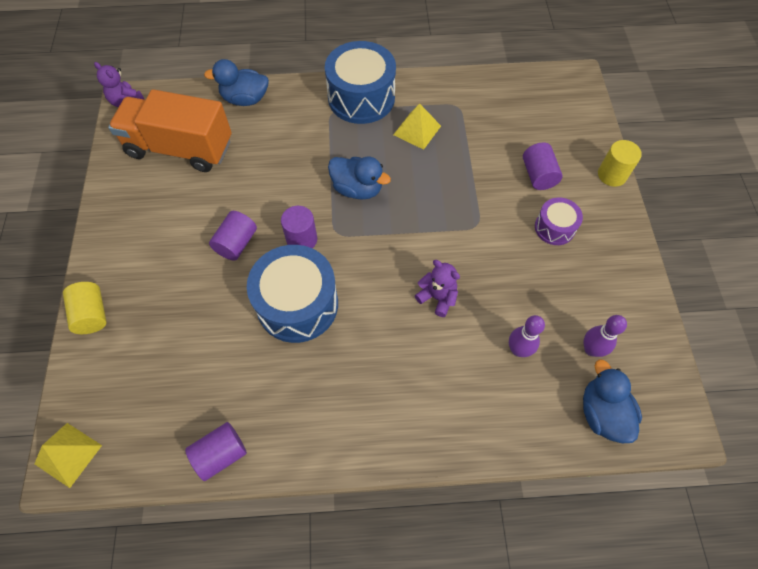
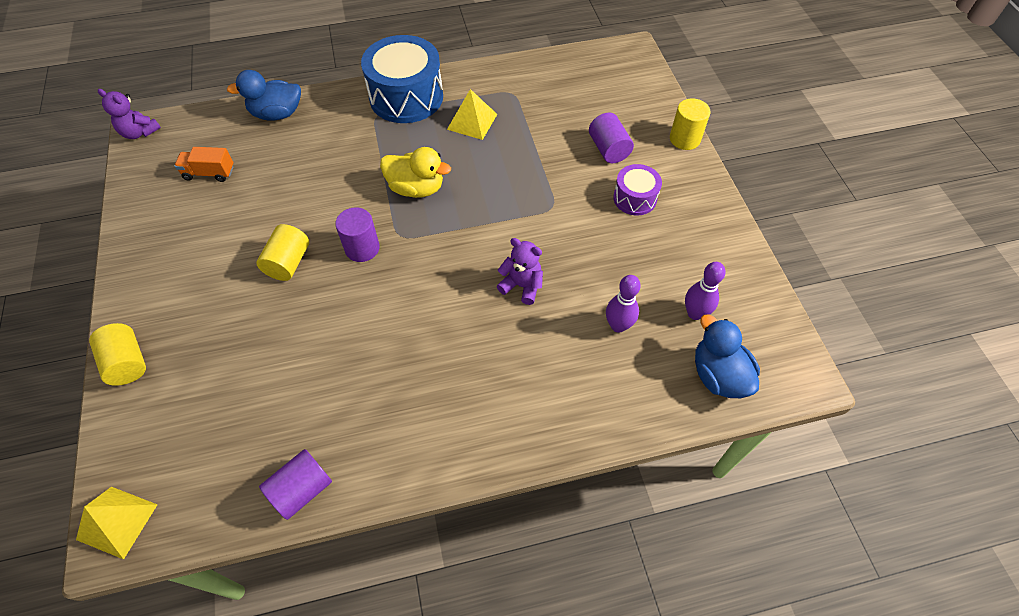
camera: 10 degrees left, 5 degrees down
(180, 148) = (209, 173): orange truck -> orange truck, size x0.42
(236, 243) = (288, 262): purple cylinder -> yellow cylinder
(297, 304) = (367, 316): blue drum -> none
(357, 189) = (416, 188): blue duck -> yellow duck

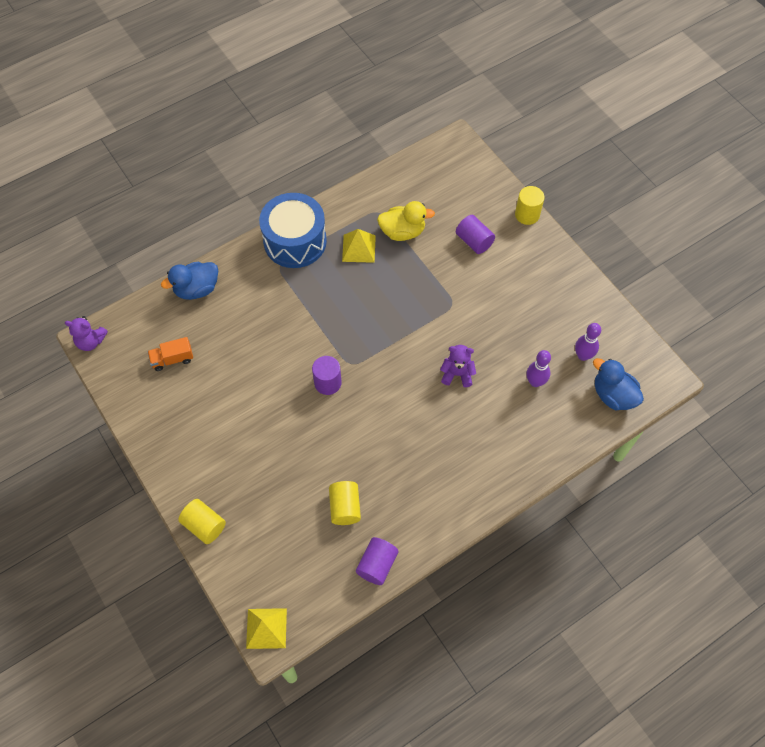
camera: 20 degrees left, 5 degrees up
(288, 262) = (278, 412): yellow cylinder -> yellow cylinder (345, 507)
(416, 188) = (343, 320): yellow duck -> yellow duck (402, 232)
(635, 198) = (509, 278): purple drum -> none

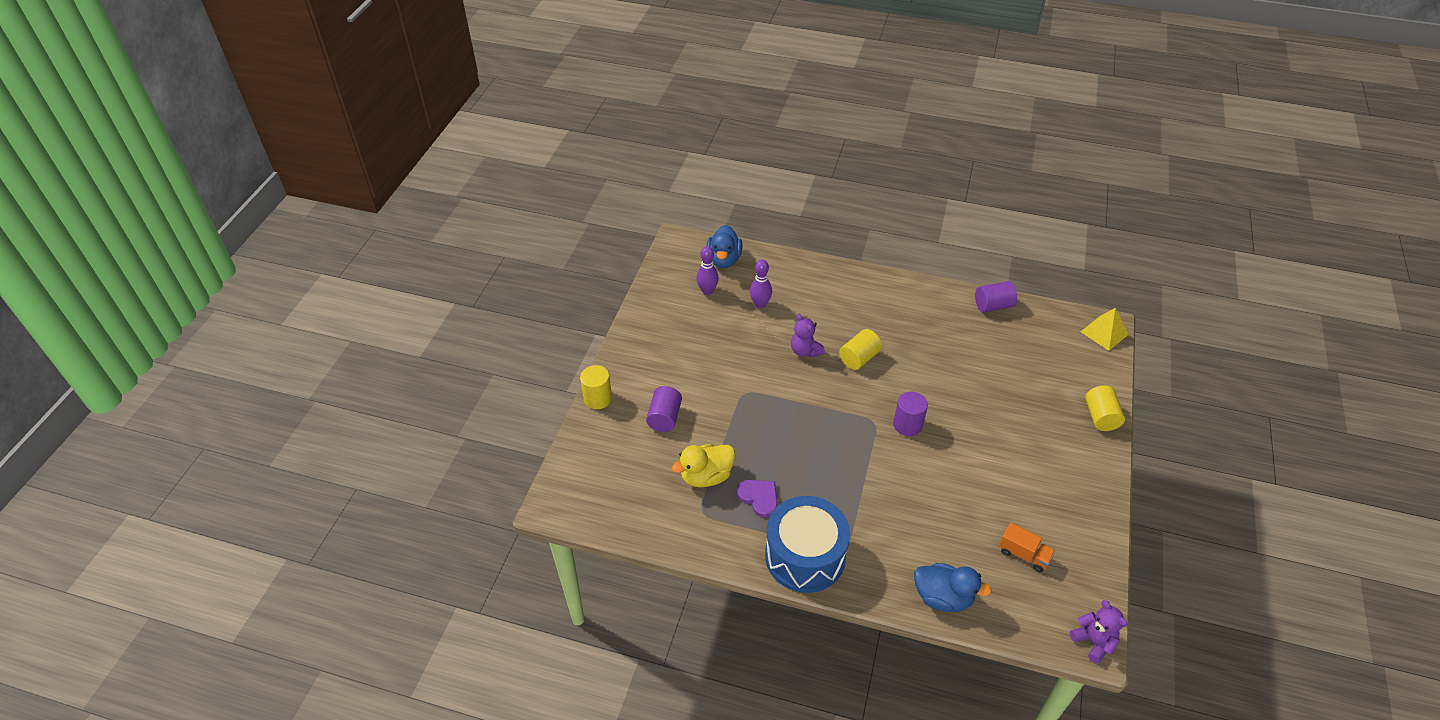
camera: 130 degrees left, 15 degrees down
(345, 507) = (981, 347): yellow cylinder -> yellow cylinder (859, 358)
(358, 248) = (759, 497): yellow pyramid -> purple heart
(402, 232) = (706, 476): yellow duck -> yellow duck turned 75 degrees counterclockwise

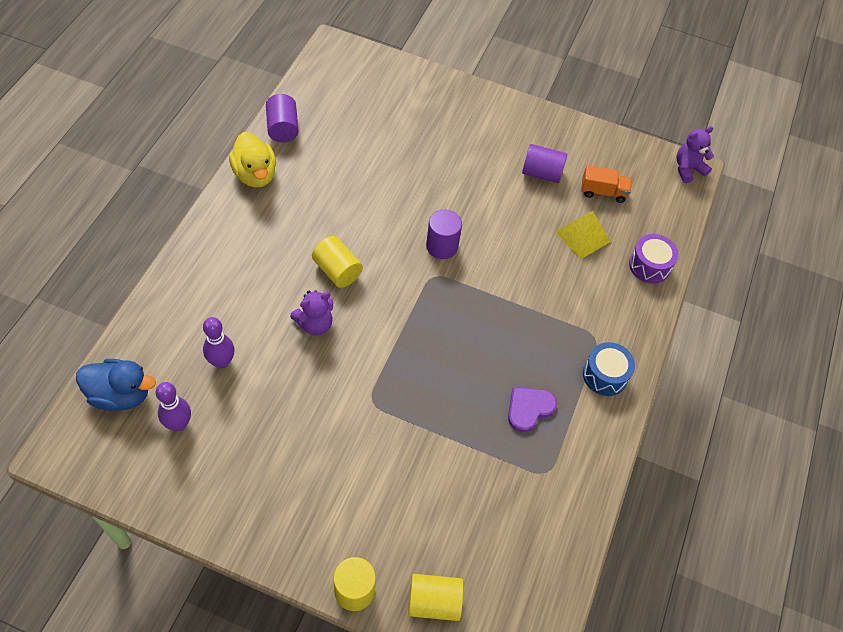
camera: 90 degrees left, 10 degrees up
(664, 417) = (400, 503): purple cylinder -> purple cylinder (541, 173)
(706, 476) = (496, 462): yellow duck -> yellow duck (255, 174)
(805, 556) = (605, 375): blue drum -> blue drum, size x0.53
(943, 597) = (649, 265): blue duck -> purple drum
(1023, 554) = (603, 192): orange truck -> orange truck turned 60 degrees clockwise
(1100, 417) = (450, 89): yellow cylinder -> yellow cylinder (434, 602)
(1104, 333) = (342, 52): yellow pyramid -> yellow pyramid (582, 236)

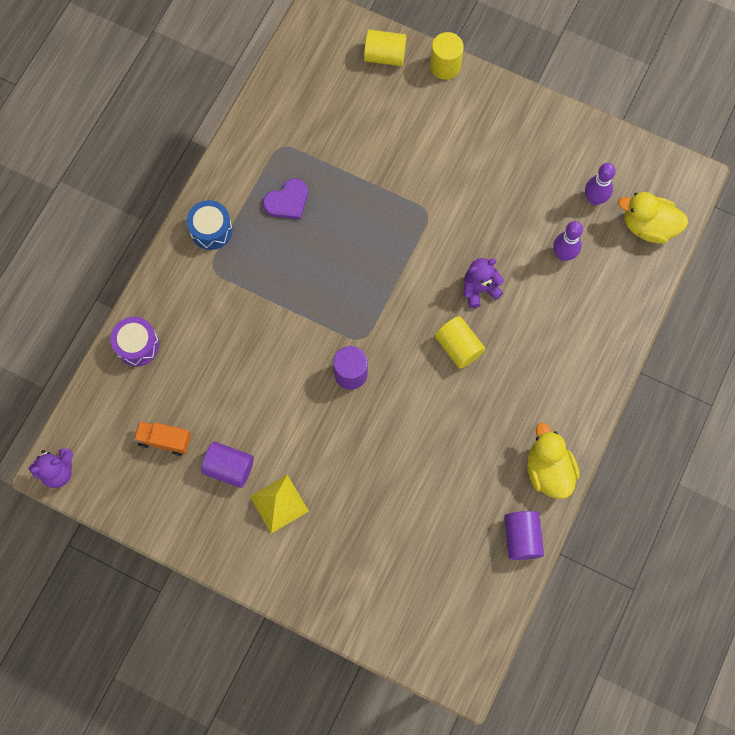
camera: 170 degrees left, 15 degrees up
(121, 395) = (648, 226): blue duck -> yellow duck
(582, 236) = (200, 382): yellow pyramid -> yellow pyramid (279, 503)

